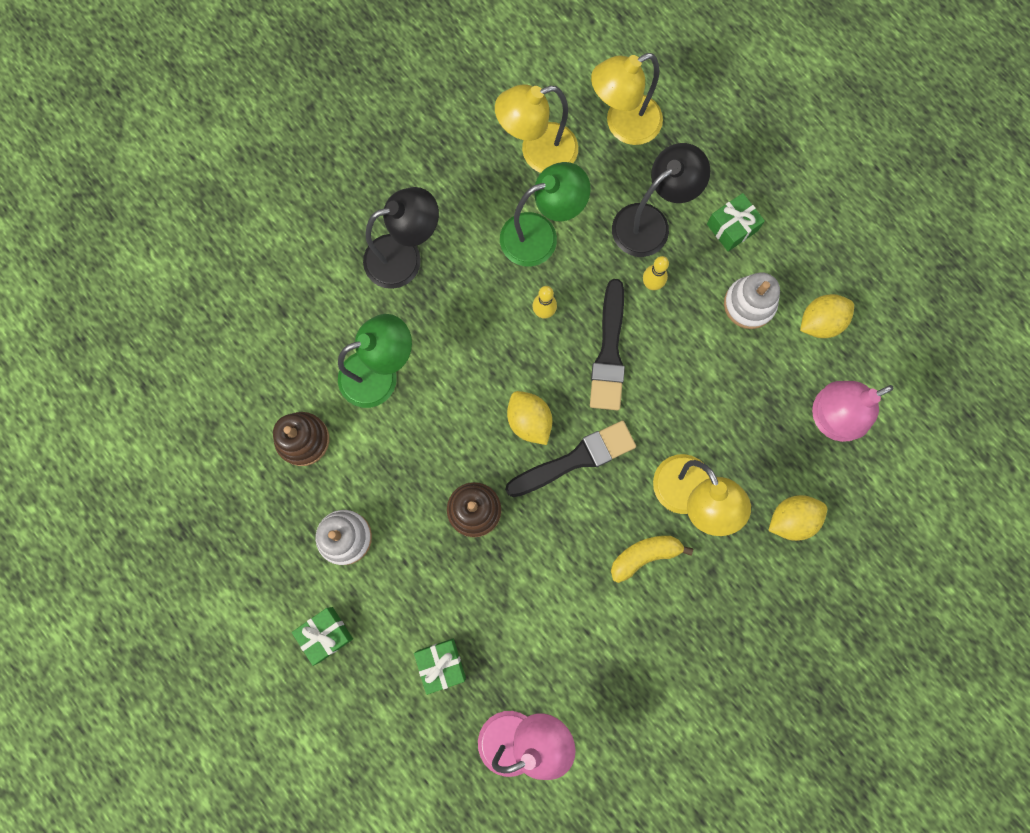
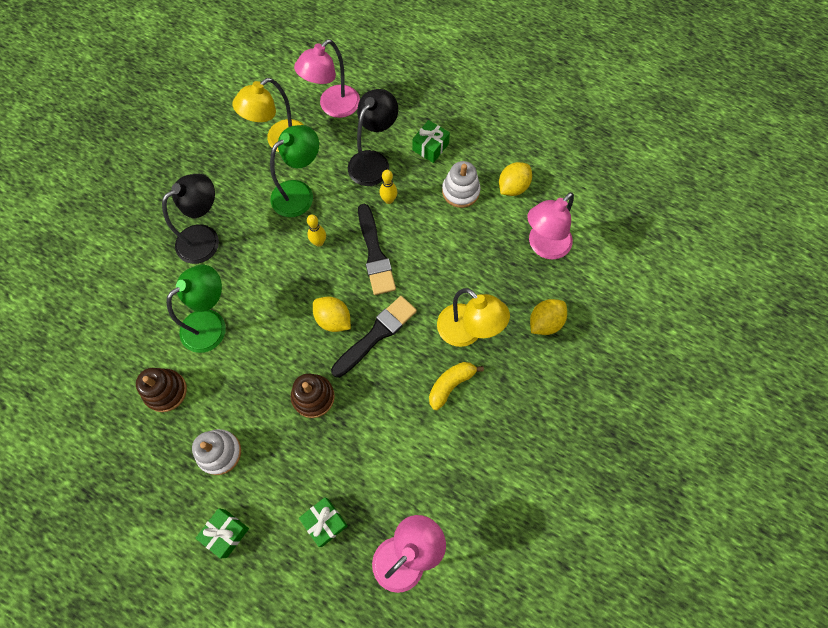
camera: 20 degrees left, 10 degrees down
(623, 125) = (333, 107): yellow lamp -> pink lamp

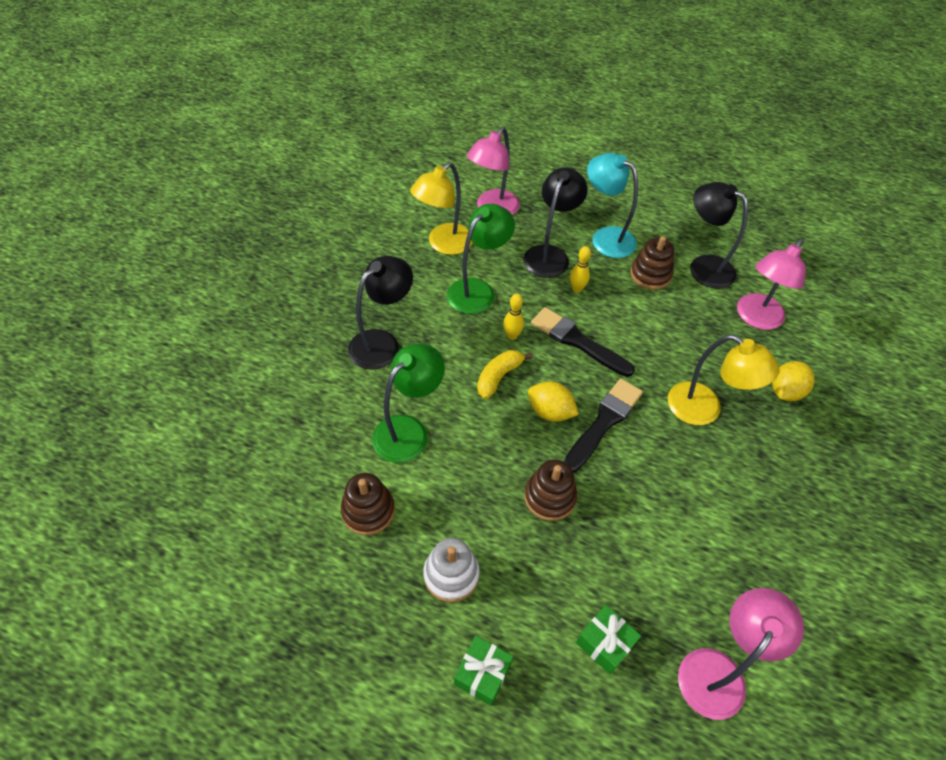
camera: 10 degrees left, 15 degrees down
(375, 254) = (577, 341): black brush -> black brush turned 150 degrees clockwise
(430, 147) = (605, 237): green gift -> turquoise lamp
(450, 385) = (705, 466): yellow banana -> yellow banana (498, 377)
(460, 191) = (650, 275): white stacking toy -> brown stacking toy
(513, 187) = (703, 266): yellow lemon -> black lamp

